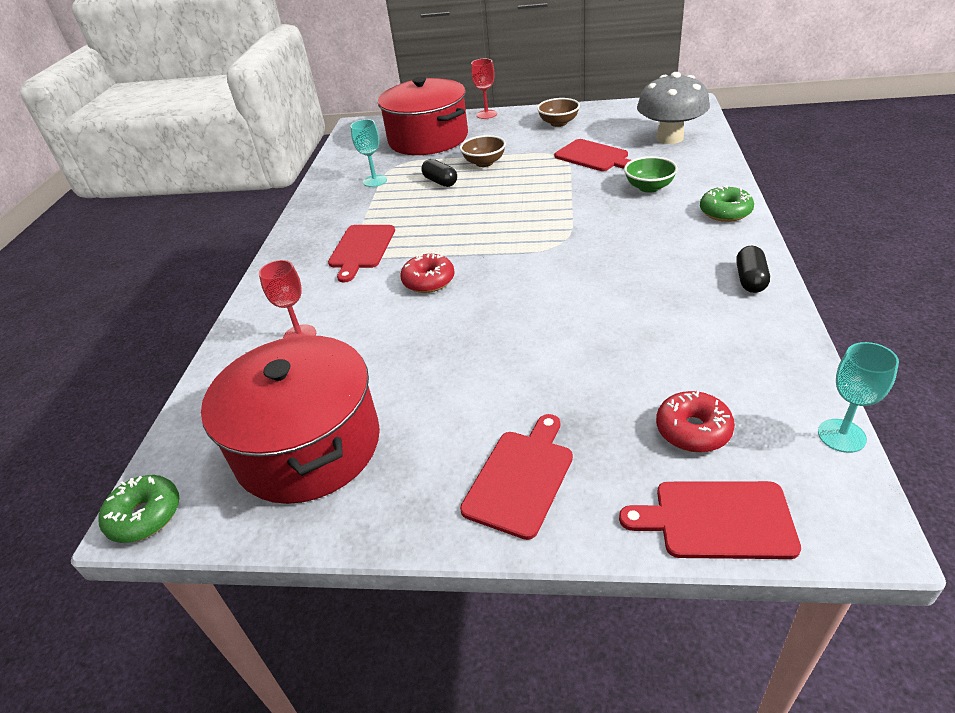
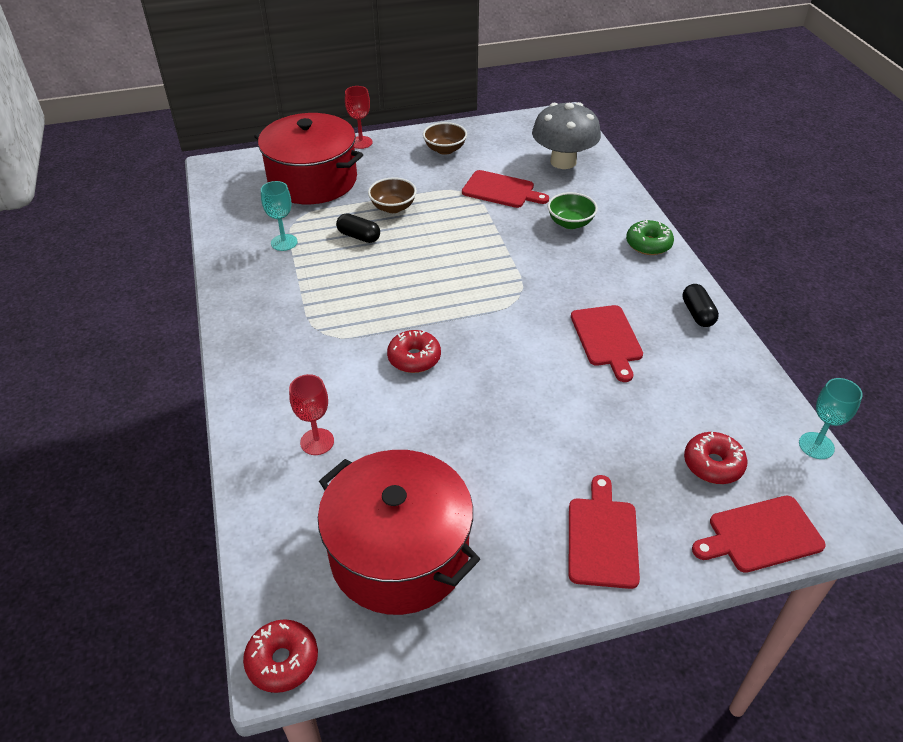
camera: 25 degrees left, 5 degrees up
(145, 516) = (282, 661): green donut -> red donut
(361, 249) = (321, 331): red cutting board -> red cutting board (607, 338)

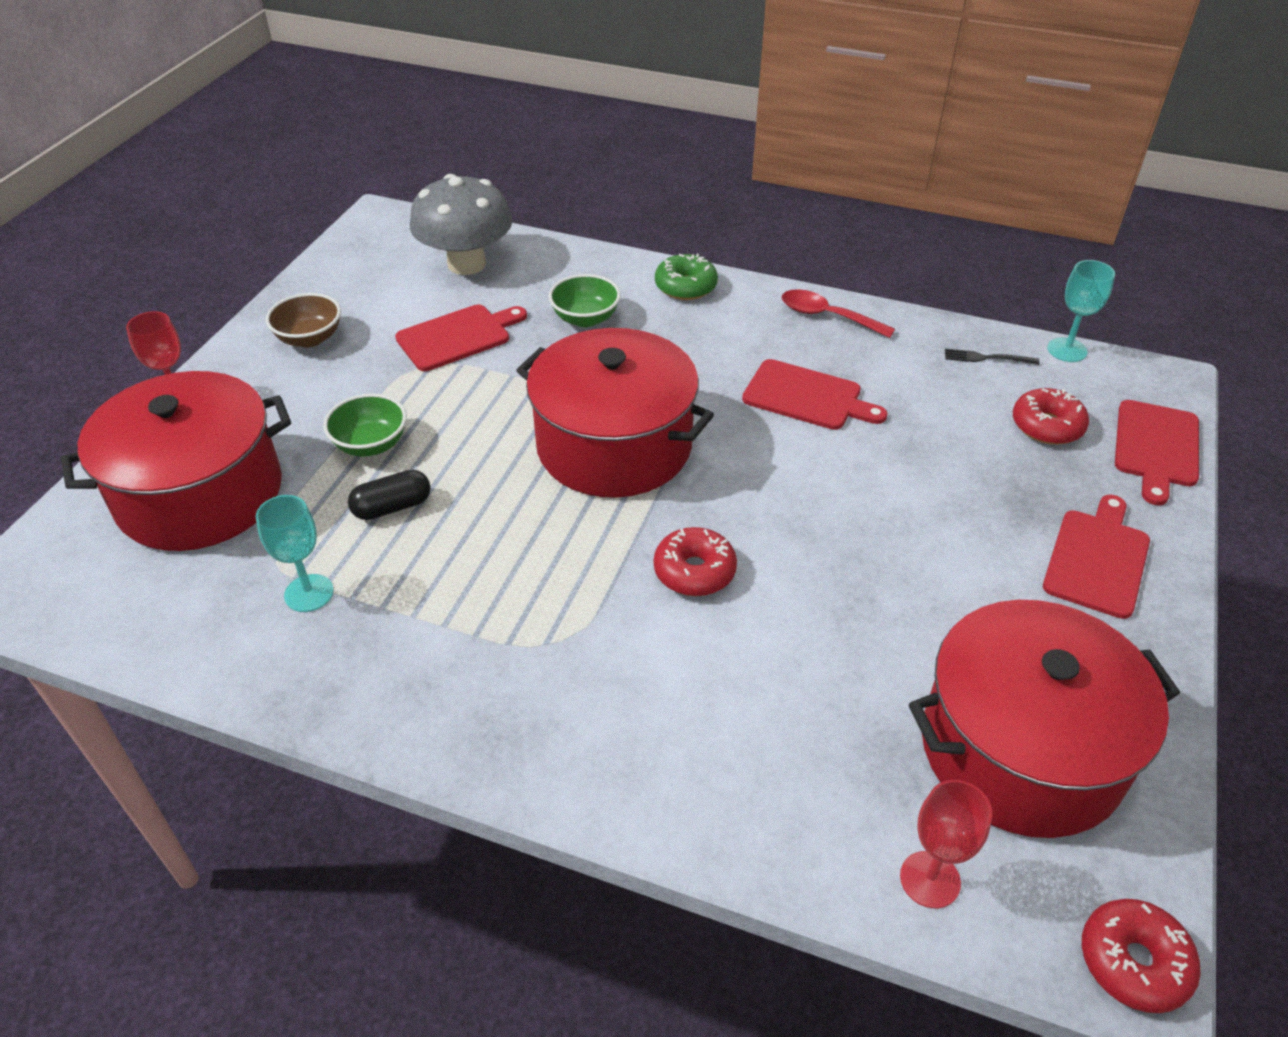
camera: 55 degrees left, 0 degrees up
(317, 442) = (769, 747): red goblet -> red goblet (930, 879)
(393, 207) = (371, 444): brown bowl -> green bowl
(479, 284) = (614, 445): none -> red pot
(602, 538) = (1097, 559): red cutting board -> red cutting board turned 75 degrees clockwise
(697, 314) = (827, 316): black capsule -> red spoon
(750, 405) = (986, 358): none -> black fork

